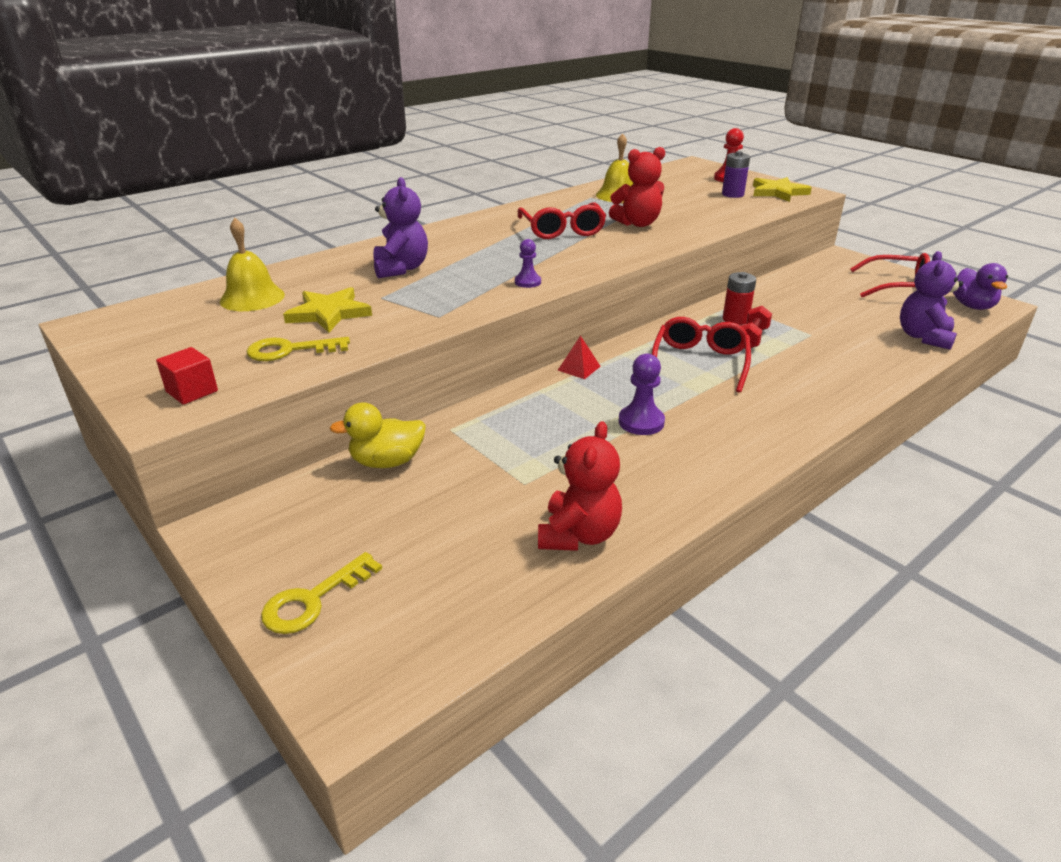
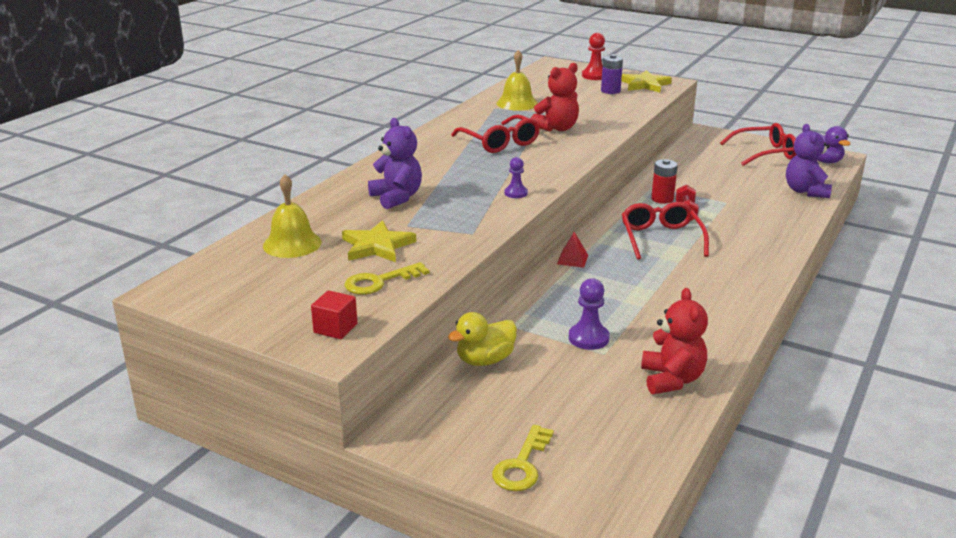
camera: 20 degrees left, 5 degrees down
(641, 422) = (653, 292): purple pawn -> purple pawn (588, 338)

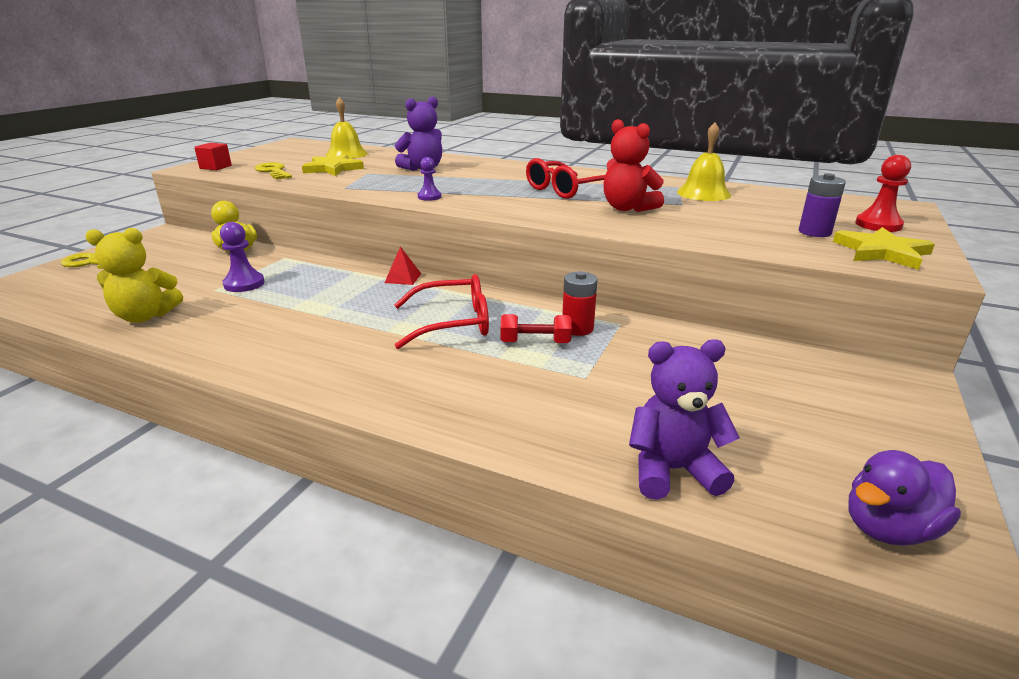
camera: 85 degrees right, 0 degrees up
(671, 379) = (145, 316): red teddy bear -> yellow teddy bear
(764, 153) = (857, 440): red glasses -> none

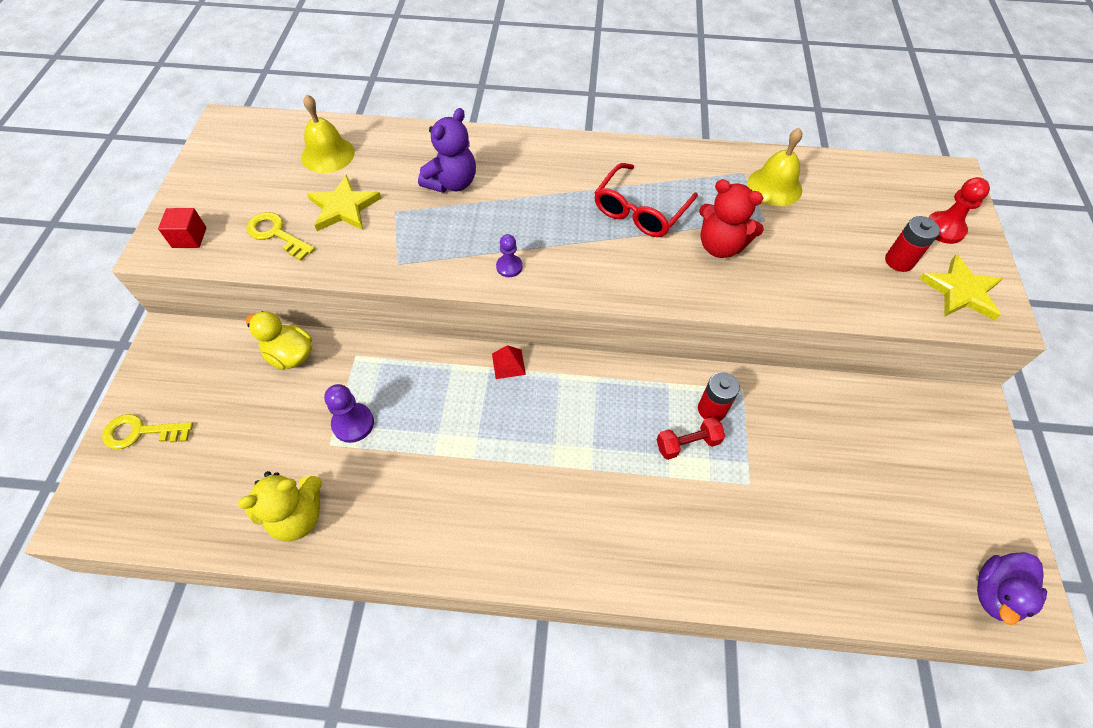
camera: 20 degrees left, 30 degrees up
(452, 323) = (602, 434): red glasses -> none
(672, 470) = (855, 582): purple teddy bear -> none
(814, 232) = (899, 261): purple battery -> red battery

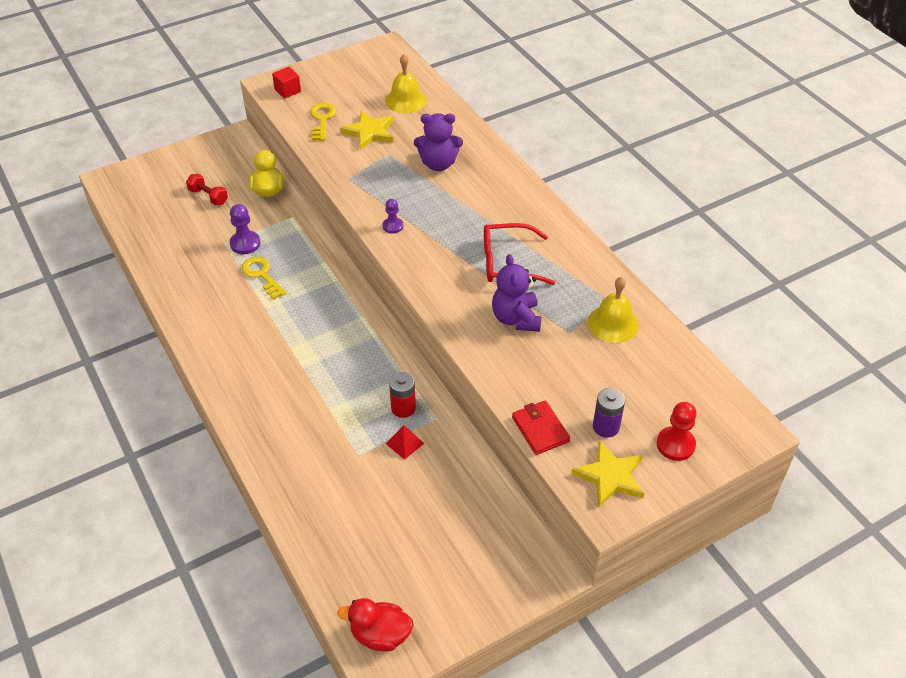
camera: 55 degrees right, 10 degrees down
(141, 432) = (171, 167): yellow key -> yellow key (262, 275)
(298, 516) = (170, 257): yellow teddy bear -> none
(508, 364) = (348, 287): red pyramid -> red pyramid (404, 443)
(687, 443) = (363, 407): red dumbbell -> red dumbbell (208, 196)
(720, 246) = (516, 318): red teddy bear -> purple teddy bear
(877, 308) = (540, 429): none -> red wallet
(899, 261) = (606, 427): red battery -> purple battery
(995, 593) = (380, 635): purple duck -> red duck

